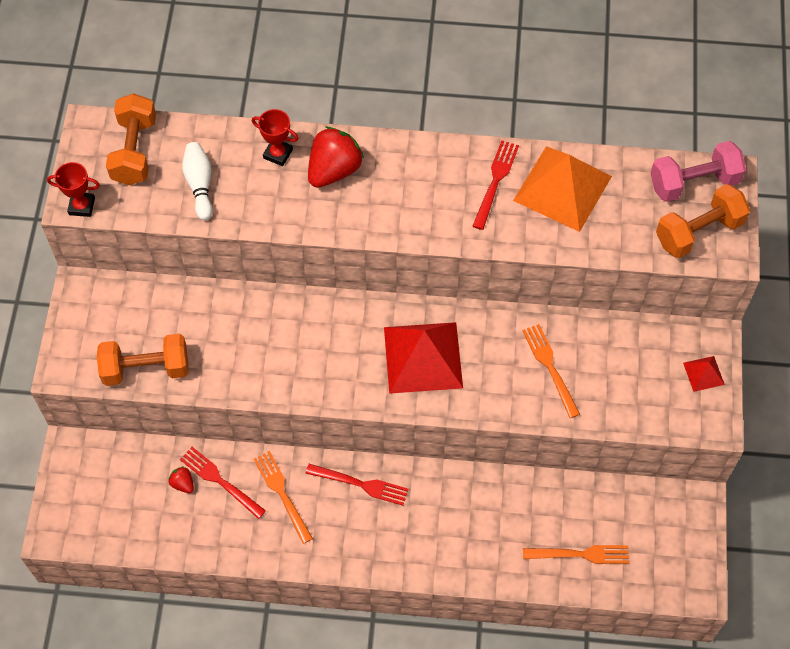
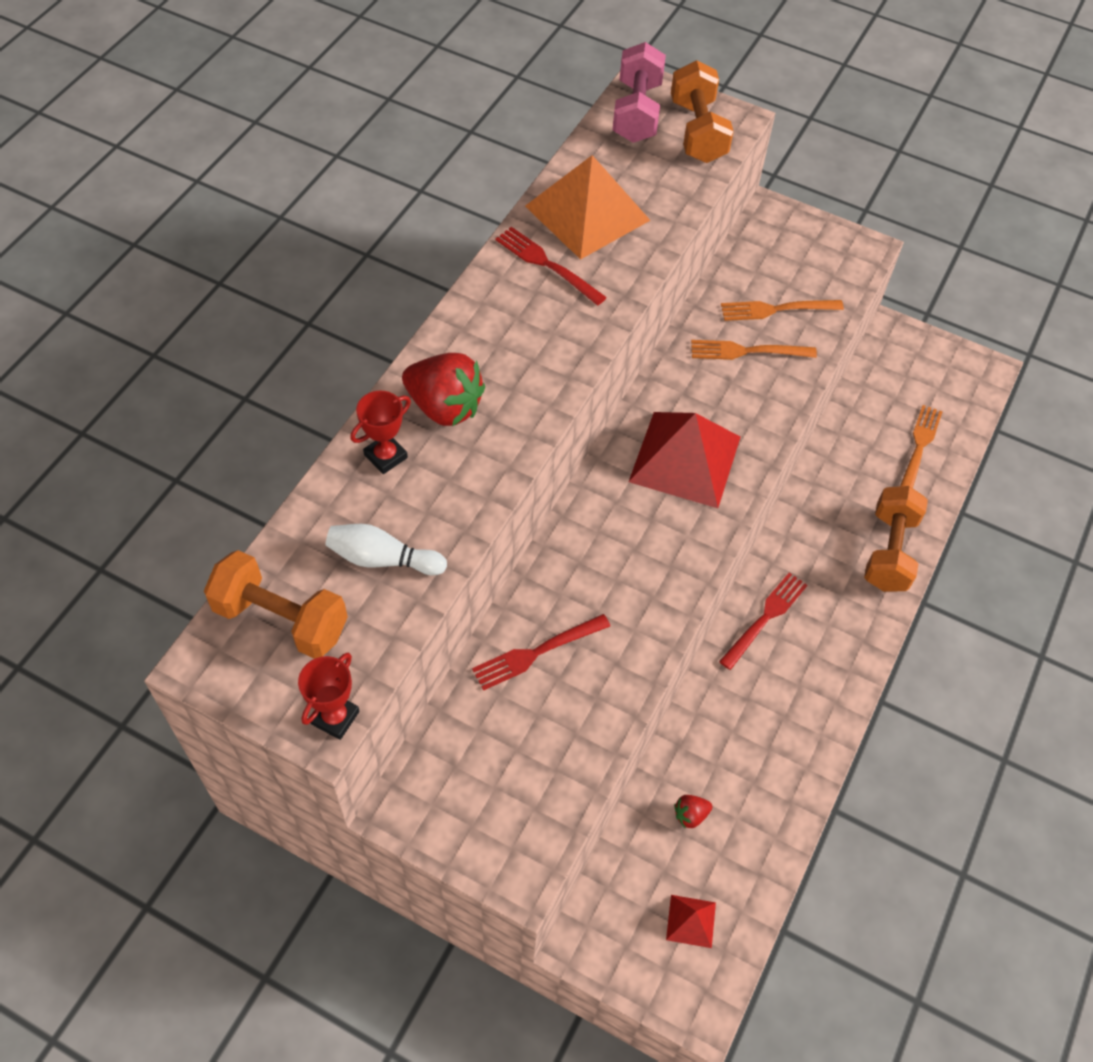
camera: 70 degrees left, 5 degrees down
(146, 368) = (568, 765): orange dumbbell -> orange dumbbell (889, 551)
(220, 481) = (703, 769): red fork -> red fork (537, 652)
(282, 494) = (746, 705): orange fork -> orange fork (776, 309)
(334, 170) = (444, 407): red strawberry -> red strawberry turned 150 degrees clockwise
(703, 373) = (807, 235): red pyramid -> red pyramid (691, 921)

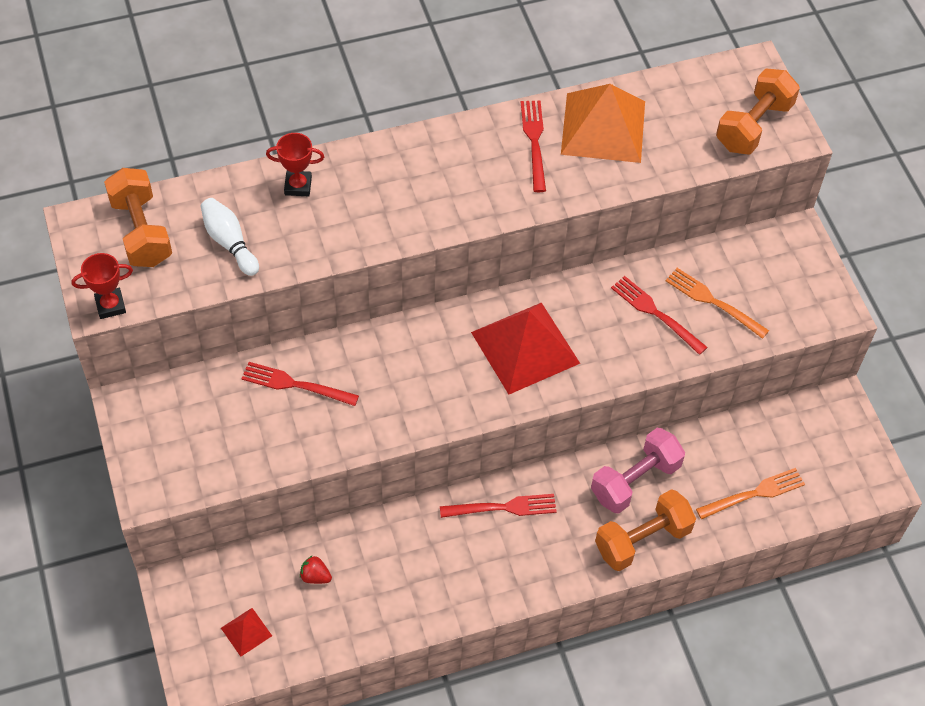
camera: 45 degrees right, 0 degrees up
(444, 407) = (365, 183): red strawberry -> none
(636, 112) = (725, 82): pink dumbbell -> pink dumbbell (635, 481)
(747, 351) = (656, 313): orange fork -> red fork

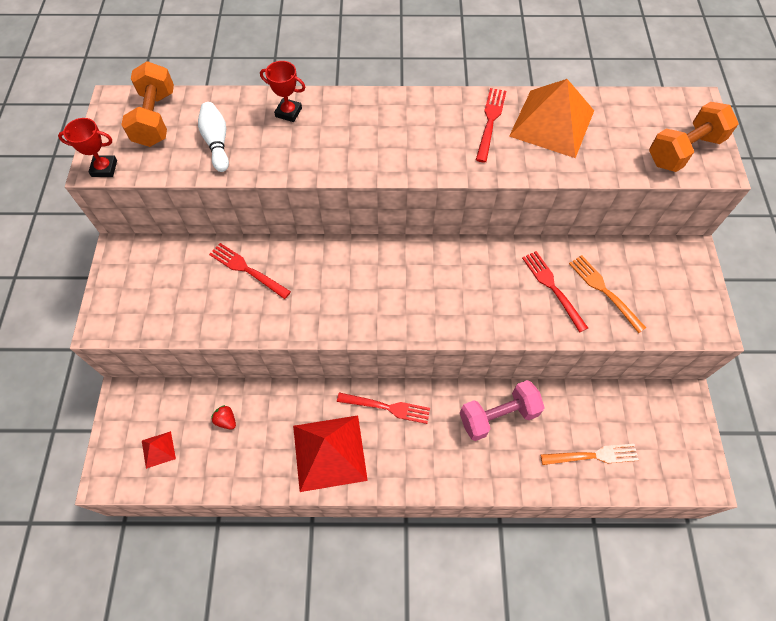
camera: 20 degrees right, 5 degrees up
(525, 348) = (436, 288): red pyramid -> red pyramid (329, 452)
(642, 540) = (488, 468): orange dumbbell -> none

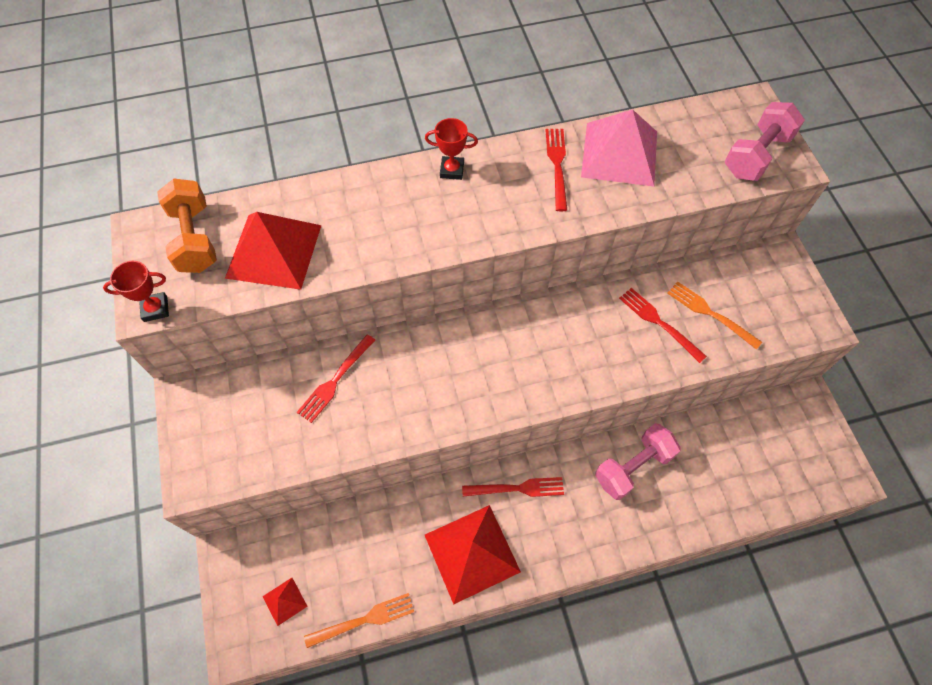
camera: 15 degrees left, 0 degrees up
(217, 142) = (273, 251): white bowling pin -> red pyramid
(226, 420) = (350, 548): red strawberry -> none
(247, 270) = (335, 380): red fork -> red fork turned 75 degrees counterclockwise
(288, 112) = (341, 200): red trophy -> red trophy (452, 170)
(552, 123) = (619, 154): orange pyramid -> pink pyramid
(592, 455) = (737, 483): orange fork -> orange fork (364, 620)
(684, 150) = (756, 155): orange dumbbell -> pink dumbbell

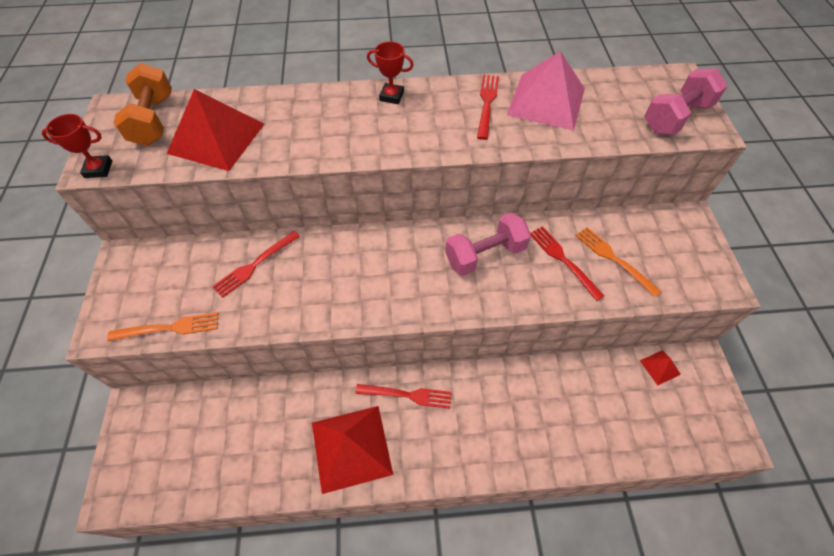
camera: 10 degrees right, 5 degrees down
(284, 601) = (168, 461): red pyramid -> red pyramid (660, 367)
(364, 620) = (234, 493): orange fork -> orange fork (169, 328)
(633, 467) = (521, 394): pink dumbbell -> pink dumbbell (485, 255)

